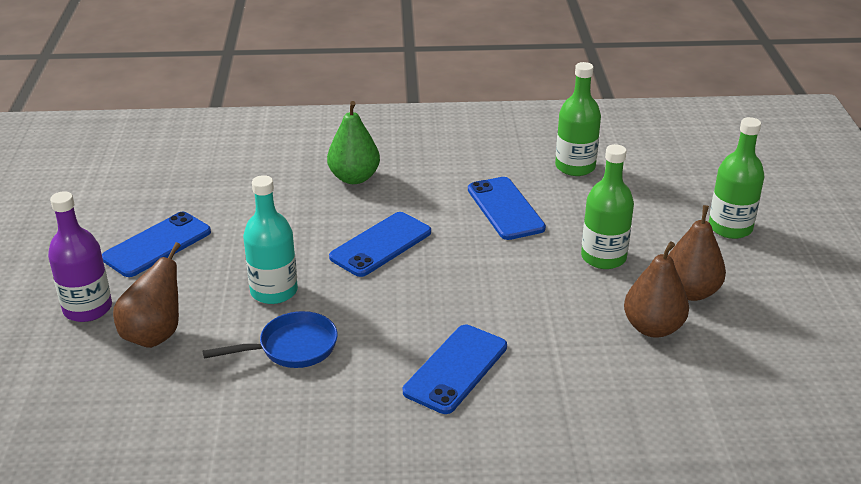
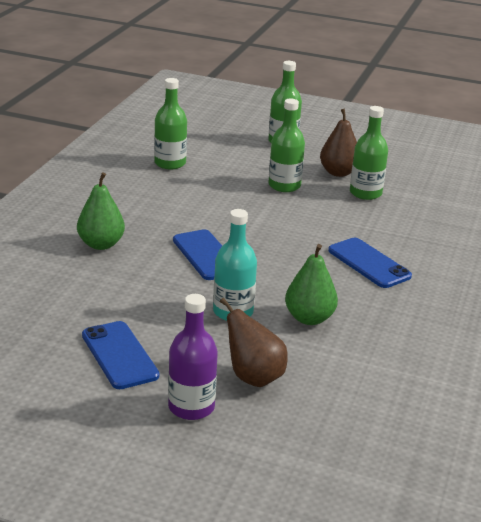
camera: 70 degrees left, 5 degrees down
(292, 348) = (309, 318): blue pan -> green pear
(505, 209) = (200, 200): blue phone -> none
(653, 328) = (365, 193): brown pear -> green bottle

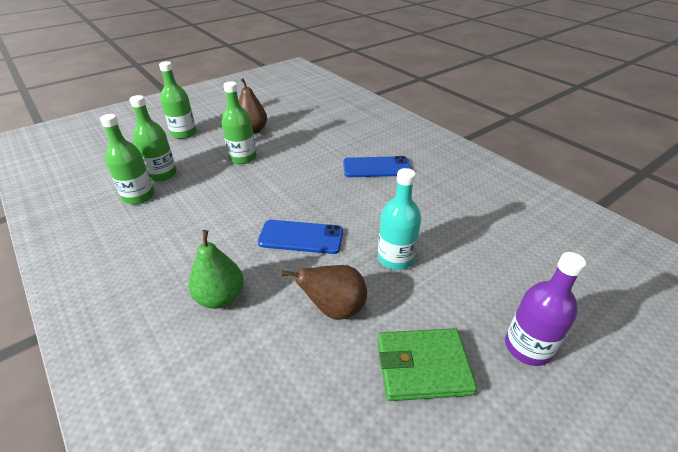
camera: 55 degrees left, 10 degrees up
(119, 355) = (422, 366): blue phone -> green wallet
(253, 377) = (495, 287): brown pear -> brown pear (334, 309)
(309, 318) = (428, 222): green pear -> none
(365, 193) = (290, 132): green bottle -> green bottle (162, 174)

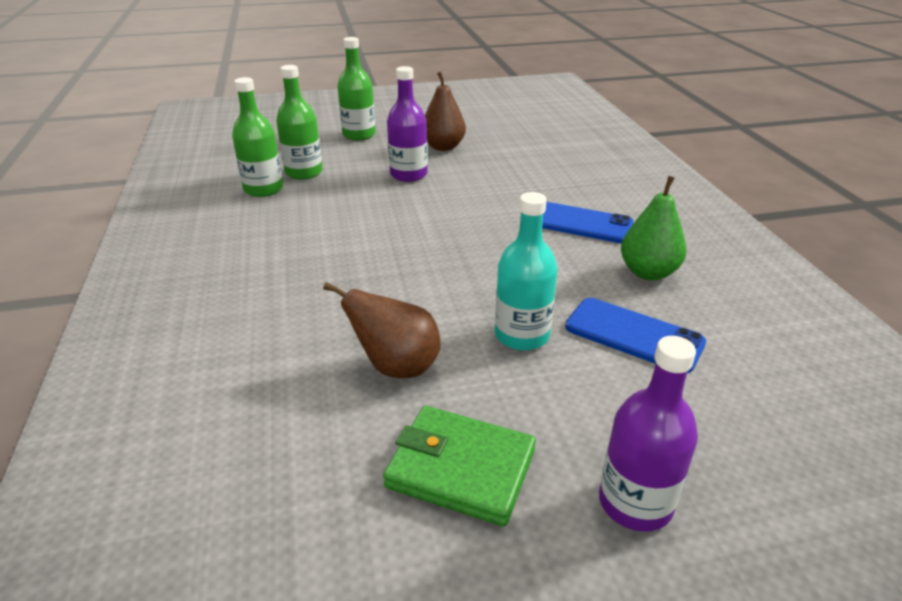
camera: 25 degrees right, 5 degrees down
(220, 297) = (275, 314): green pear -> green pear (648, 272)
(242, 158) = (408, 174): green bottle -> purple bottle
(301, 237) = (415, 278): blue phone -> blue phone (633, 335)

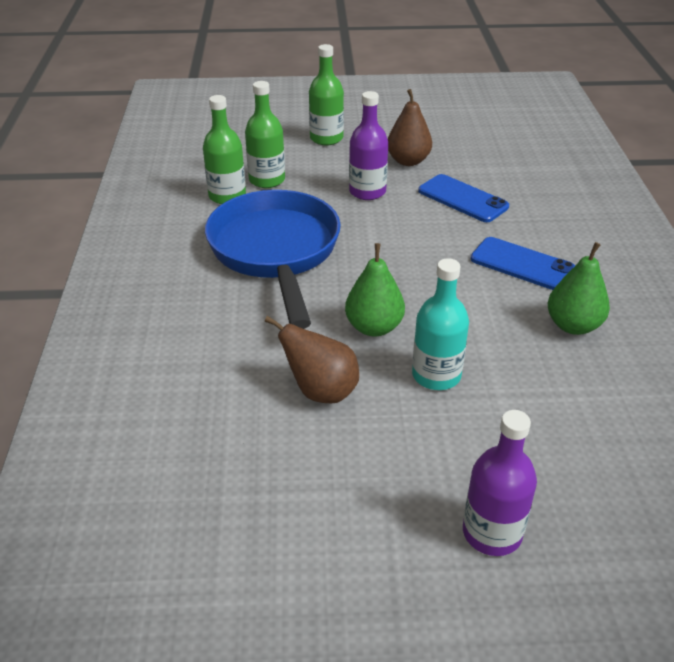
camera: 10 degrees right, 5 degrees up
(322, 234) = (275, 252): none -> blue pan
(442, 295) = (374, 327): none -> green pear
(461, 469) = (357, 485): green wallet -> none
(633, 335) = (538, 387): blue phone -> blue phone (462, 199)

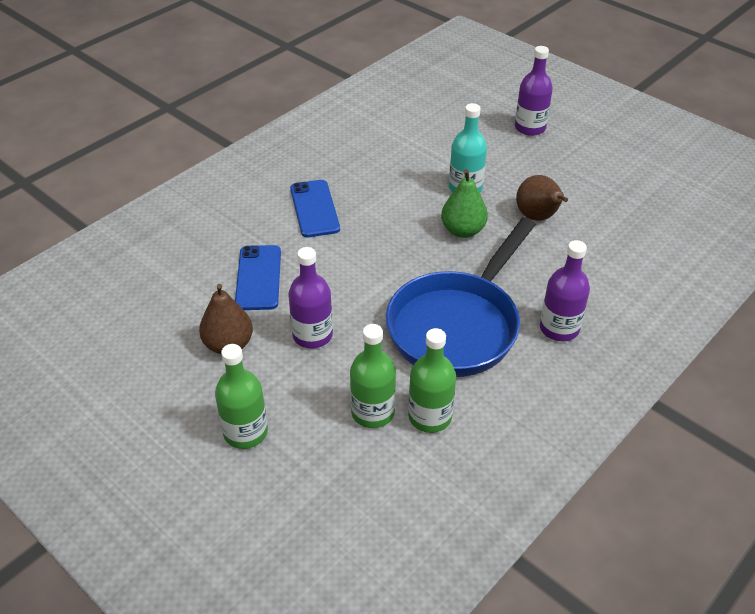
camera: 135 degrees left, 5 degrees up
(189, 296) = (559, 328): none -> purple bottle
(573, 325) = (354, 164): green pear -> none

